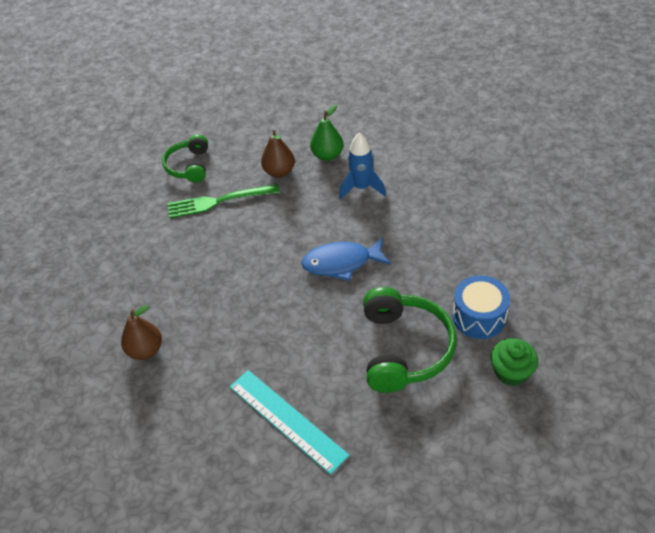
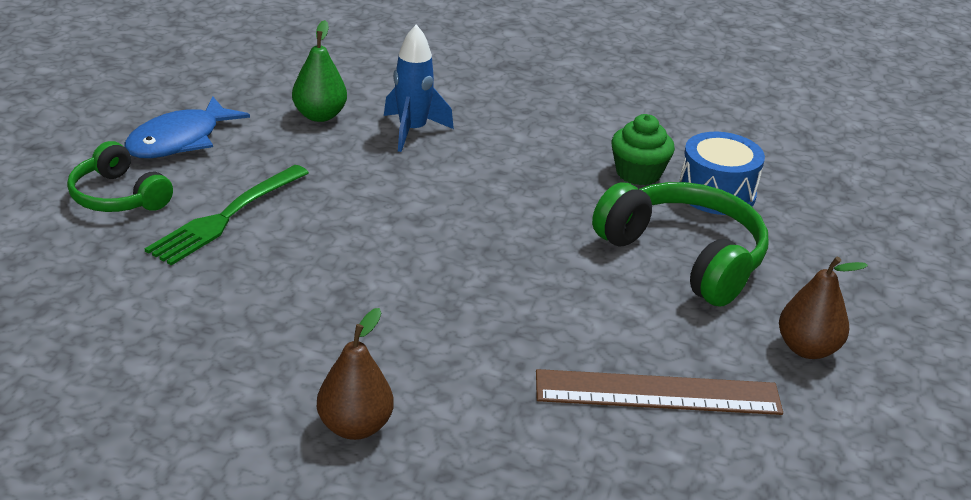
camera: 50 degrees left, 15 degrees down
(279, 172) = (274, 154): brown pear -> brown pear (807, 349)
(287, 420) = (657, 393): turquoise ruler -> brown ruler
(341, 263) = (494, 211): blue fish -> blue fish (179, 140)
(511, 372) = (815, 224): green cupcake -> green cupcake (638, 173)

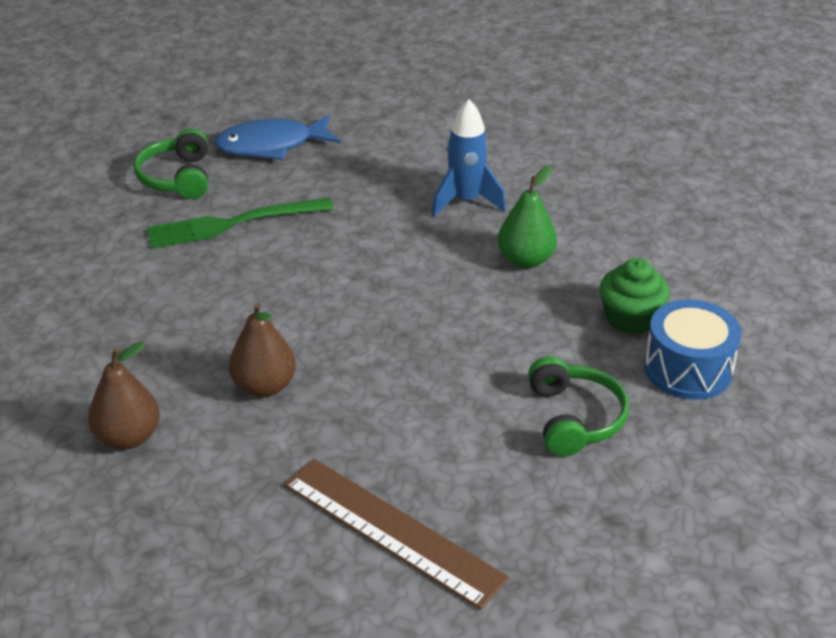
camera: 40 degrees right, 5 degrees up
(319, 116) = (403, 160): green pear -> green pear (525, 260)
(684, 257) = (574, 418): green headphones -> green headphones, size x0.61
(807, 349) = (585, 562): brown pear -> brown pear (264, 386)

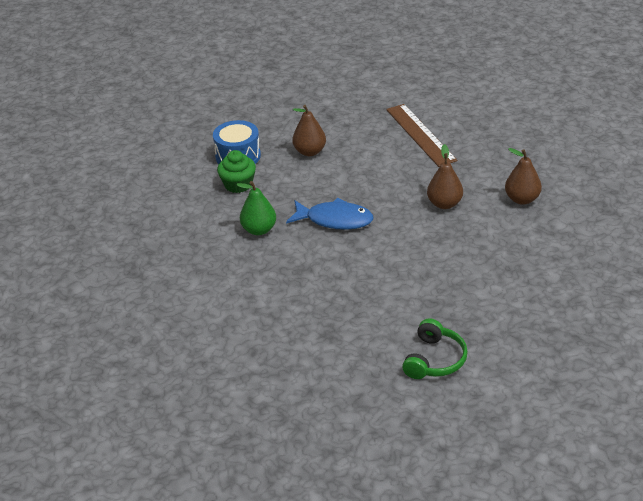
camera: 150 degrees left, 0 degrees up
(233, 224) = (413, 307): green fork -> none
(271, 145) = (352, 369): blue fish -> blue fish (335, 220)
(465, 201) = (258, 278): blue rocket -> none
(574, 418) = (309, 152): green headphones -> brown pear

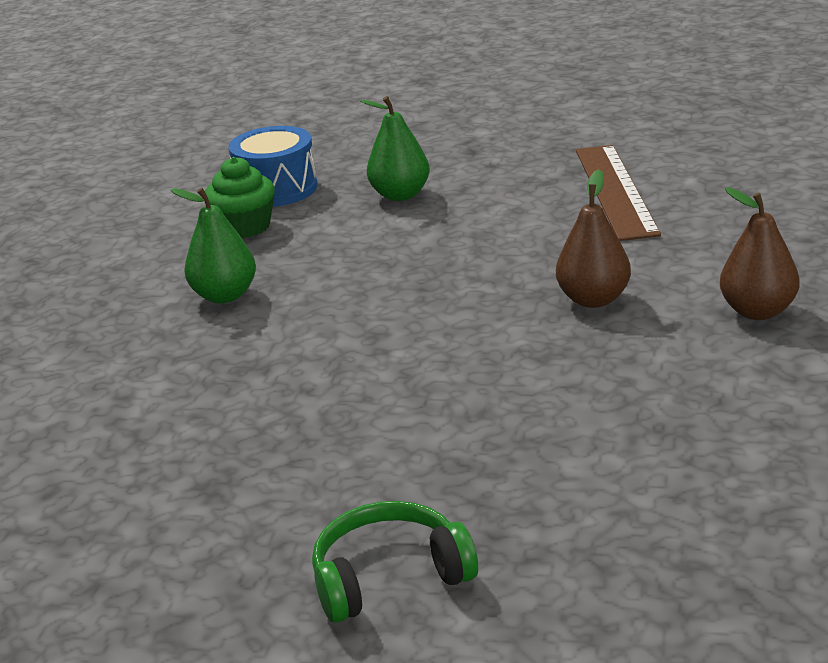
camera: 20 degrees right, 10 degrees down
(309, 152) = (400, 195): brown pear -> green pear
(335, 220) = (368, 298): blue fish -> none
(434, 359) = (389, 577): green headphones -> green headphones turned 150 degrees counterclockwise

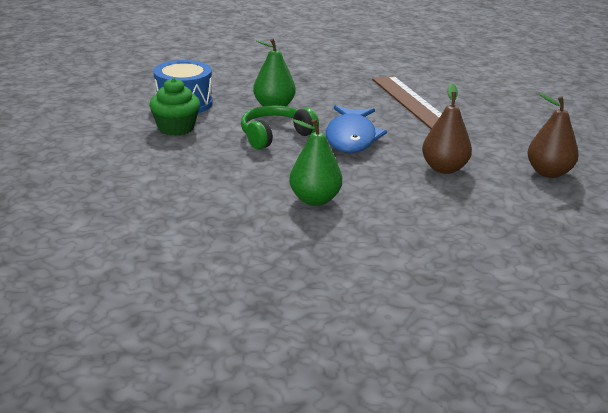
camera: 20 degrees left, 0 degrees up
(225, 295) = (189, 174): green pear -> green pear (315, 200)
(389, 577) = (431, 360): green headphones -> green headphones (275, 136)
(484, 247) = (351, 138): none -> blue fish

